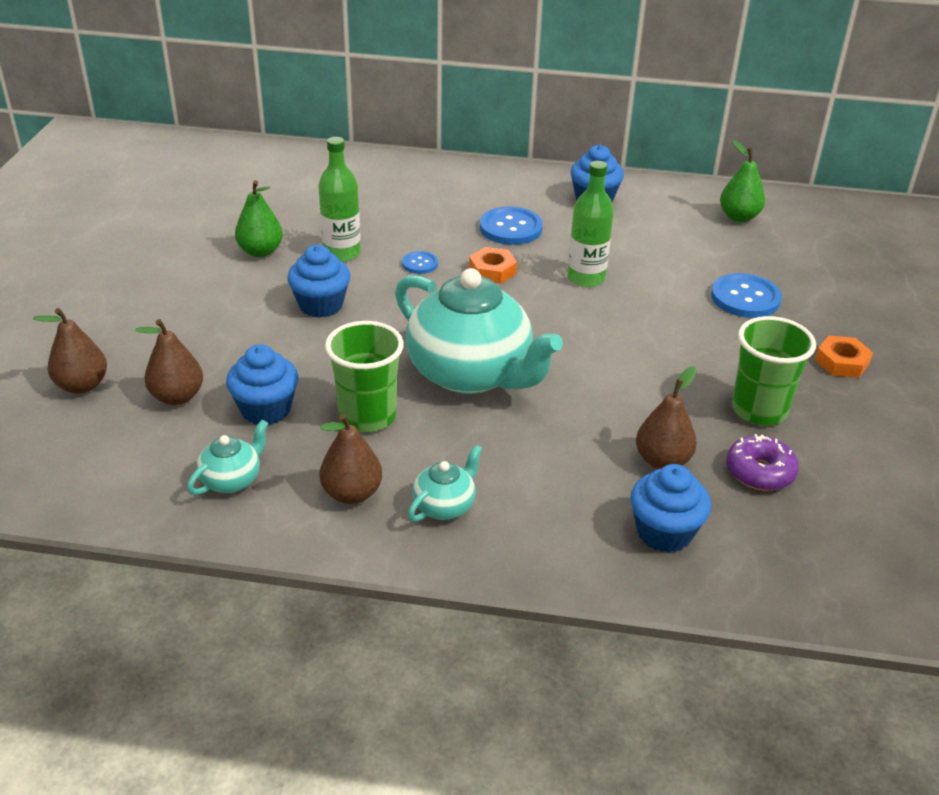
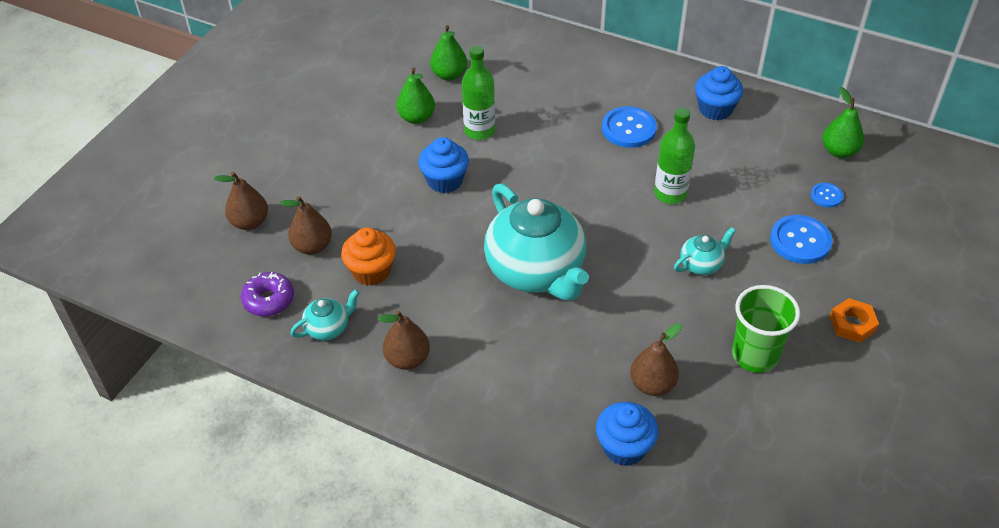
camera: 20 degrees right, 10 degrees up
(266, 409) = (371, 271): blue cupcake -> orange cupcake
(283, 208) = (449, 75): none -> green pear
(367, 416) = (443, 294): green cup -> none
(420, 264) = (538, 153): blue button -> blue button (826, 196)
(445, 506) = (470, 385): turquoise teapot -> turquoise teapot (701, 264)
(492, 270) = (594, 171): orange nut -> none
(759, 472) = (726, 413): purple donut -> purple donut (269, 300)

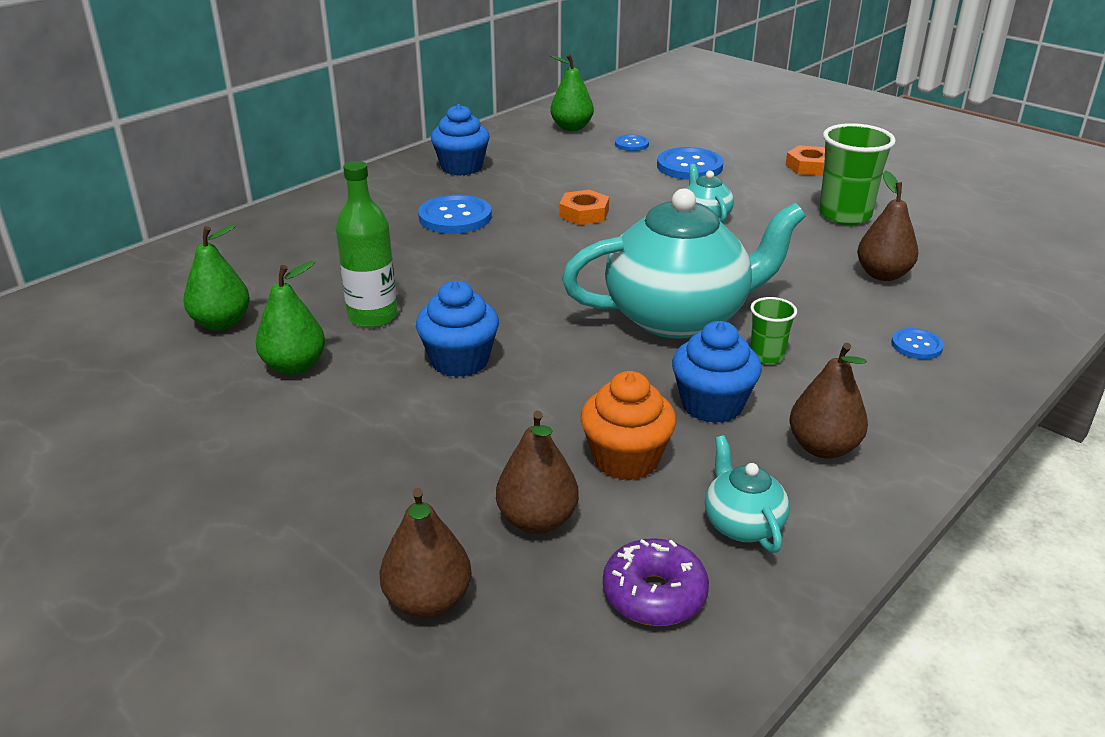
camera: 75 degrees left, 15 degrees down
(503, 323) = (767, 356): none -> green cup
(548, 407) = (916, 345): none -> blue button
(624, 447) = (977, 307): blue cupcake -> blue cupcake (712, 405)
(670, 194) = (584, 213): green bottle -> orange nut

